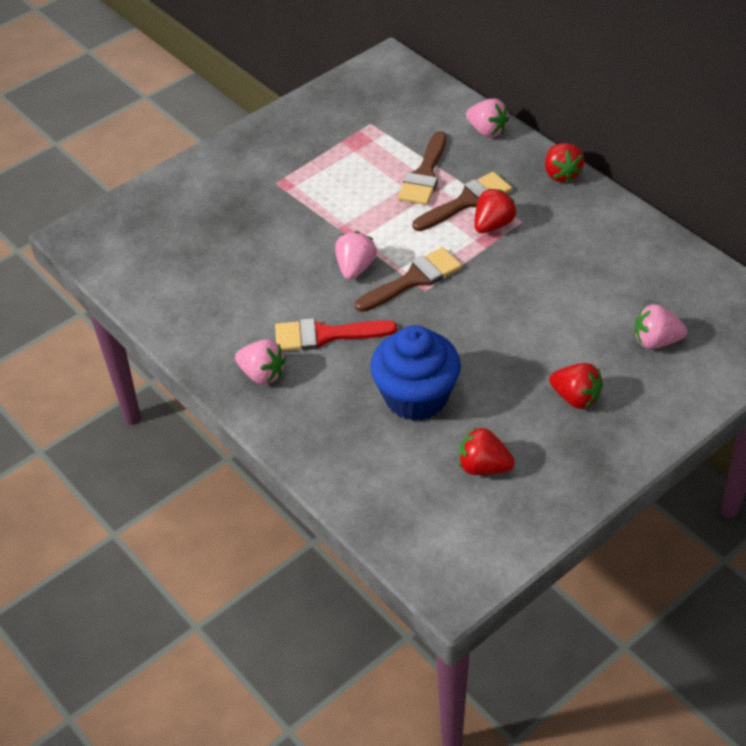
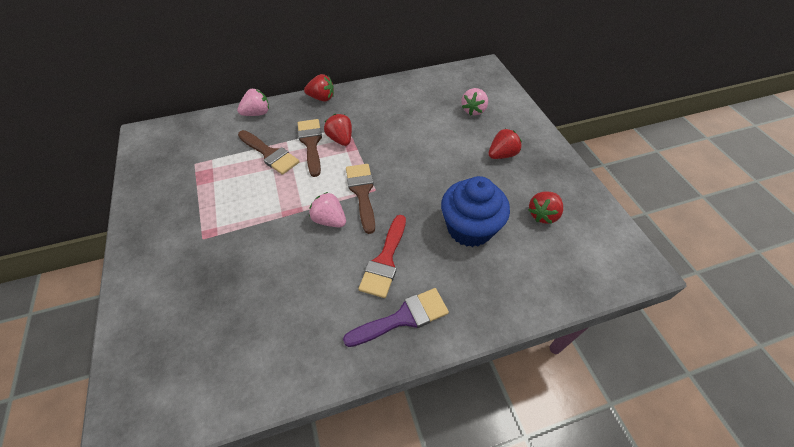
camera: 70 degrees left, 5 degrees up
(262, 374) = (403, 317): pink strawberry -> purple brush

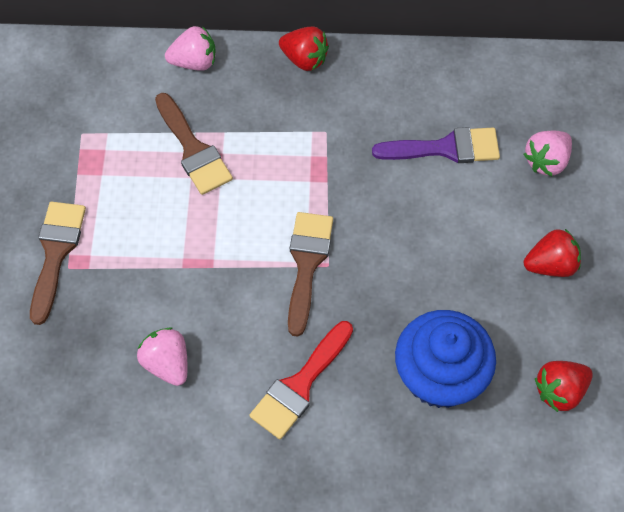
camera: 20 degrees right, 10 degrees up
(311, 143) = (260, 148): brown brush -> brown brush (56, 253)
(329, 220) = (245, 295): pink strawberry -> pink strawberry (167, 363)
(340, 139) = (308, 154): red strawberry -> none
(403, 317) = (293, 474): purple brush -> purple brush (446, 148)

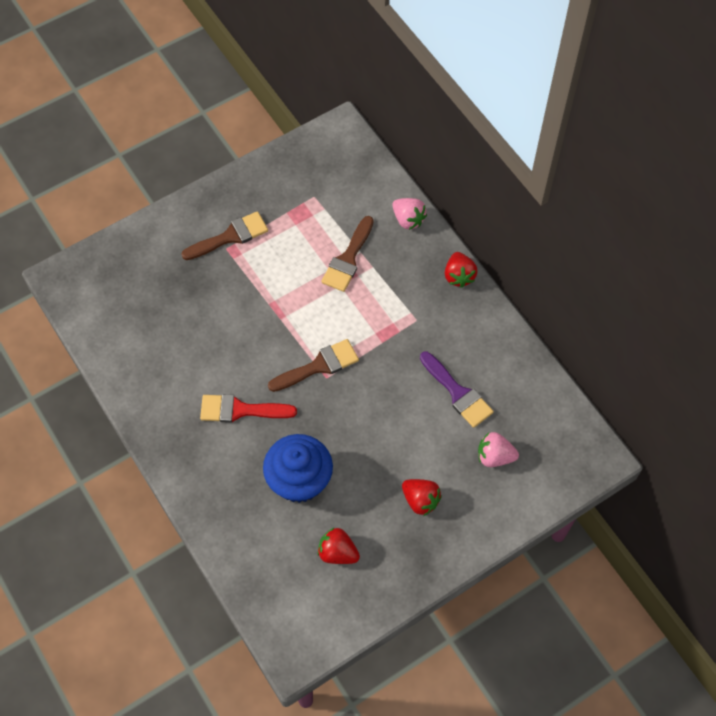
camera: 55 degrees right, 0 degrees up
(167, 363) = (205, 335): pink strawberry -> none

